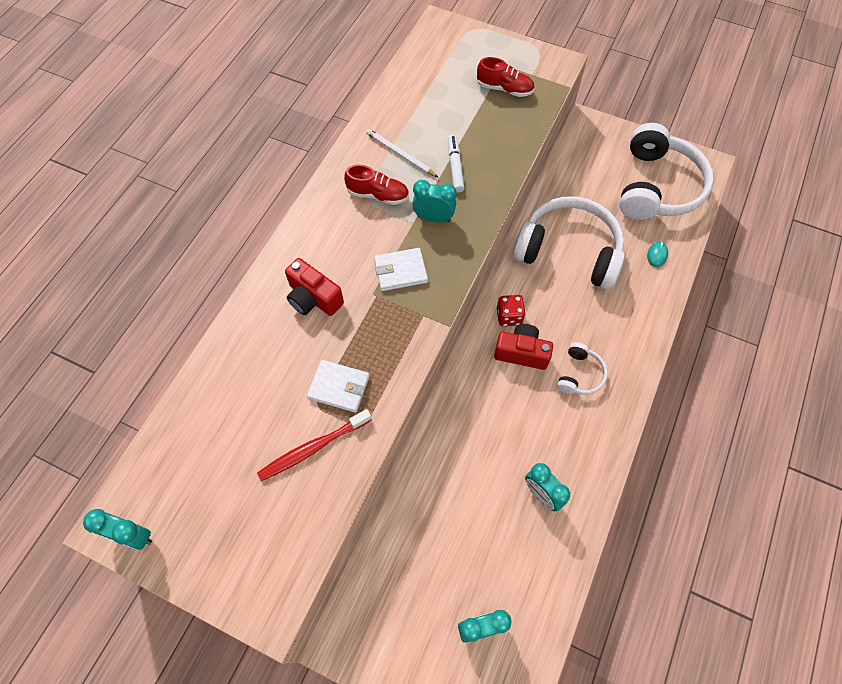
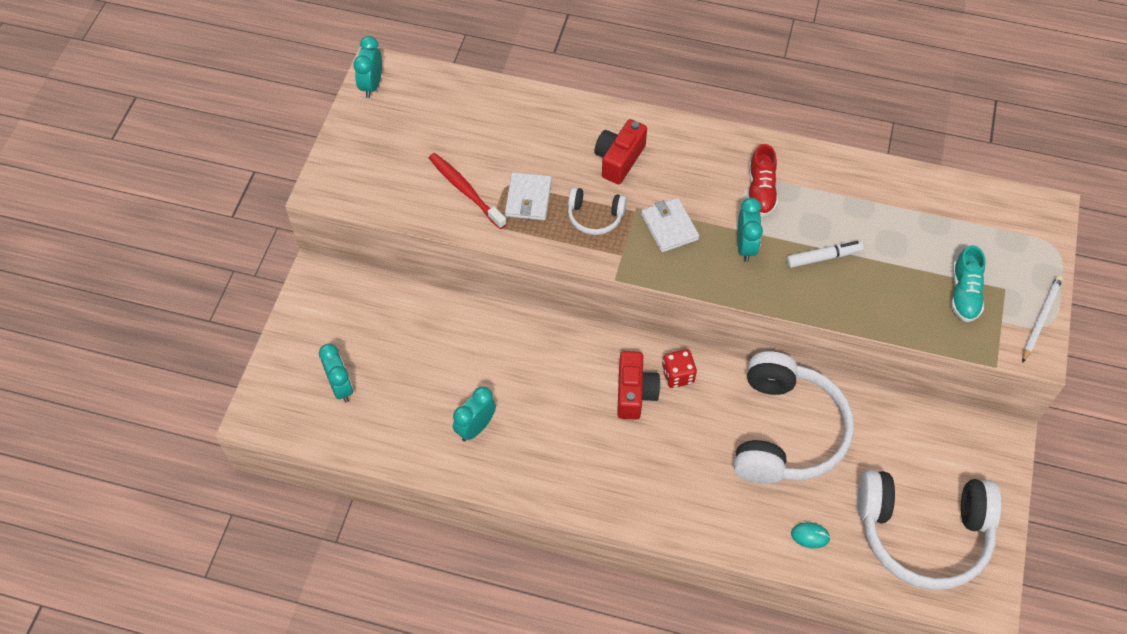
camera: 80 degrees right, 5 degrees down
(400, 155) = (823, 202): white pencil -> white pencil (1040, 319)
(504, 89) = (964, 293): red shoe -> turquoise shoe
(580, 375) = (620, 455): white headphones -> white headphones (595, 217)

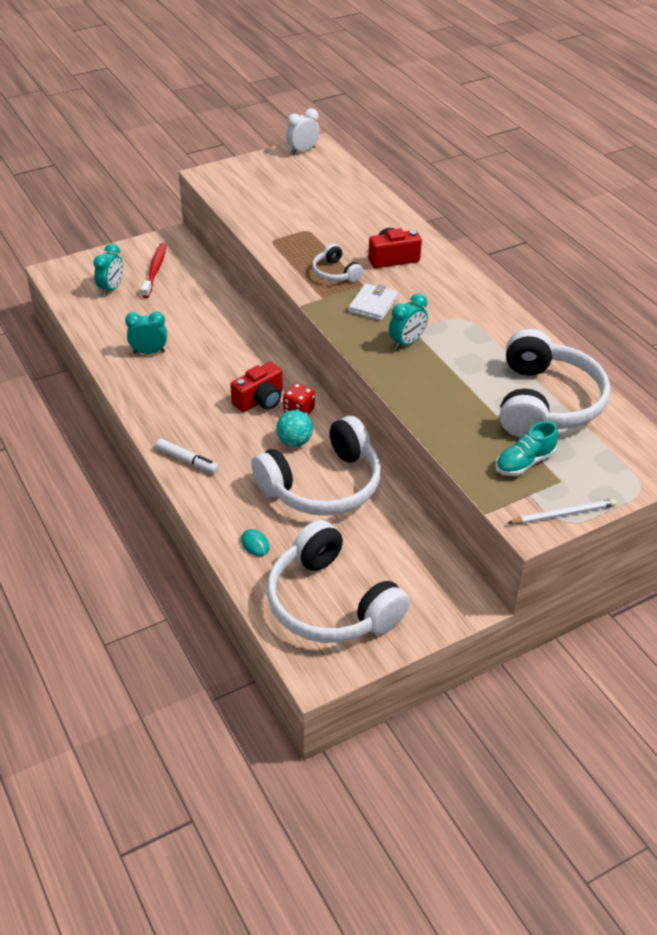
camera: 45 degrees right, 15 degrees down
(372, 85) = (303, 151): turquoise clock -> white clock
(465, 190) = (280, 219): red toothbrush -> red toothbrush (155, 271)
(528, 198) = (310, 243): white wallet -> none
(713, 410) = (294, 441): none -> turquoise ball
(761, 191) = (461, 325): red shoe -> none
(823, 257) = (451, 380): white marker -> white marker (187, 460)
(909, 219) = (546, 402): none -> white headphones

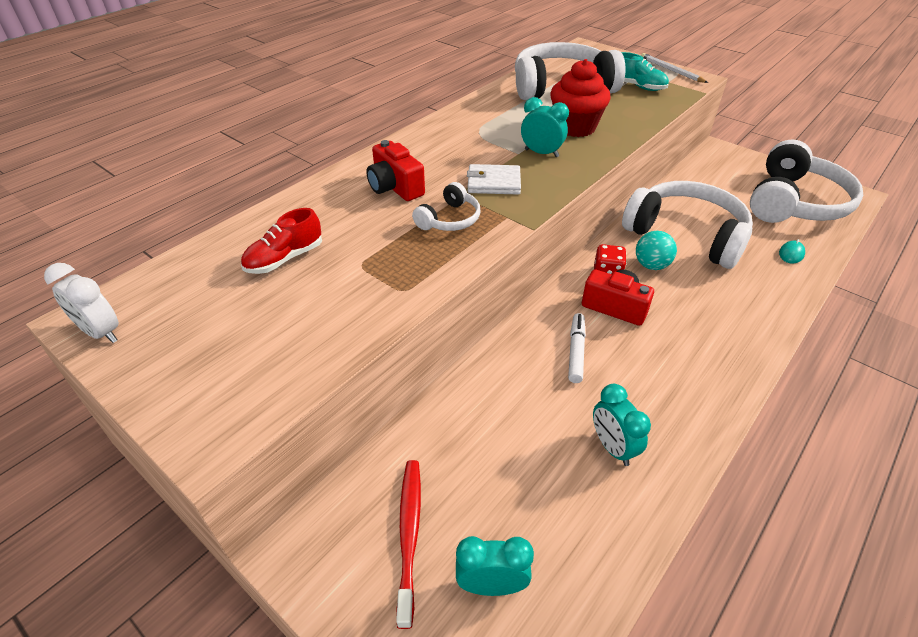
camera: 110 degrees left, 0 degrees up
(155, 271) = (409, 535): red toothbrush -> red toothbrush turned 105 degrees clockwise
(187, 460) = (751, 332): white marker -> white marker (576, 351)
(331, 205) = (284, 259): none -> red shoe
(445, 379) = (575, 127): none -> red cupcake

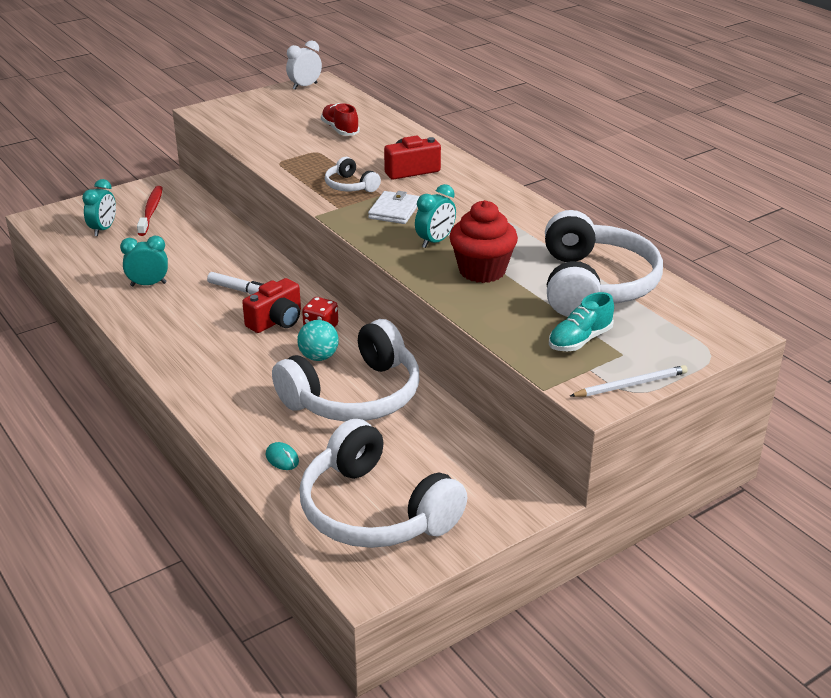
camera: 105 degrees right, 10 degrees down
(409, 535) = (151, 211): red toothbrush -> red toothbrush turned 105 degrees counterclockwise

